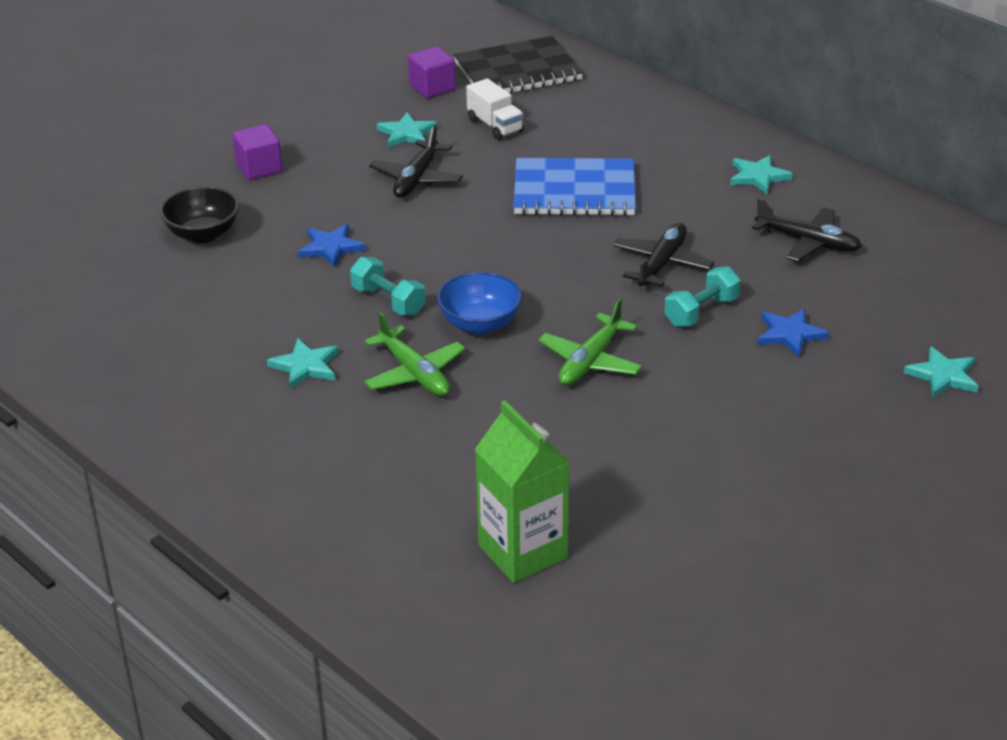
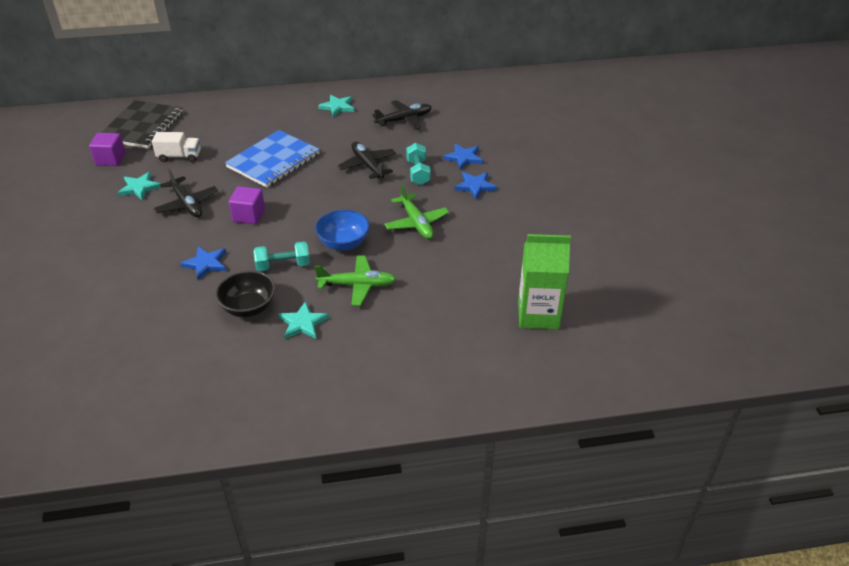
camera: 55 degrees left, 5 degrees up
(203, 234) = (119, 308): black bowl -> black bowl (249, 307)
(259, 168) = (86, 256): purple cube -> purple cube (249, 215)
(736, 374) = (475, 186): none -> blue star
(943, 376) = (535, 136): turquoise star -> none

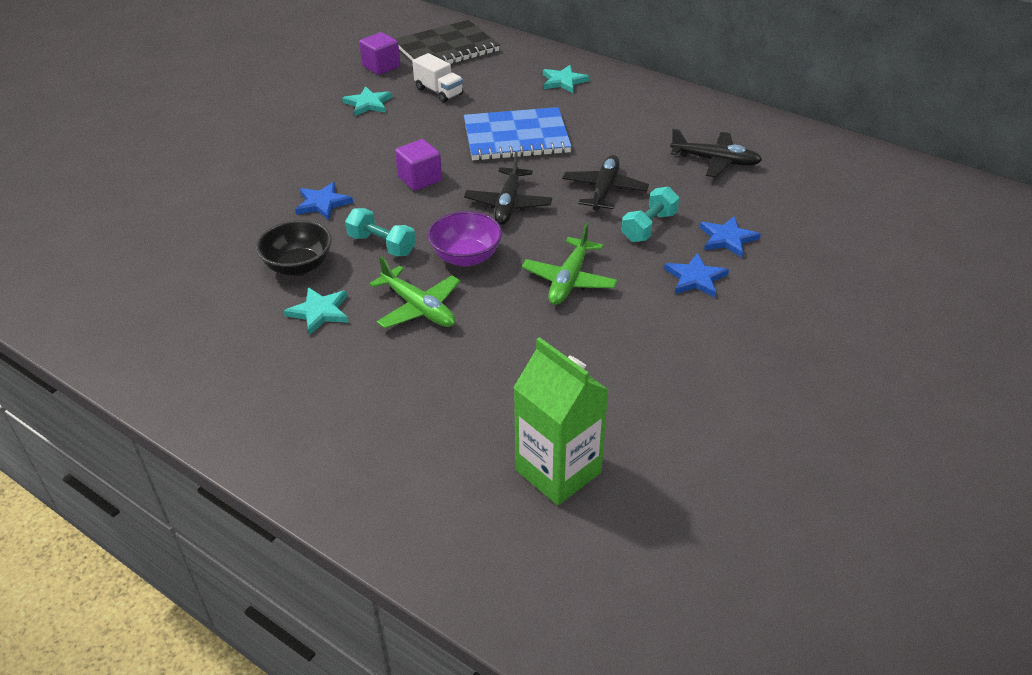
camera: 45 degrees right, 0 degrees up
(187, 204) = (384, 139): black plane -> black plane (508, 204)
(337, 107) = (658, 113): turquoise star -> turquoise star (563, 81)
(343, 243) = (466, 257): blue bowl -> purple bowl

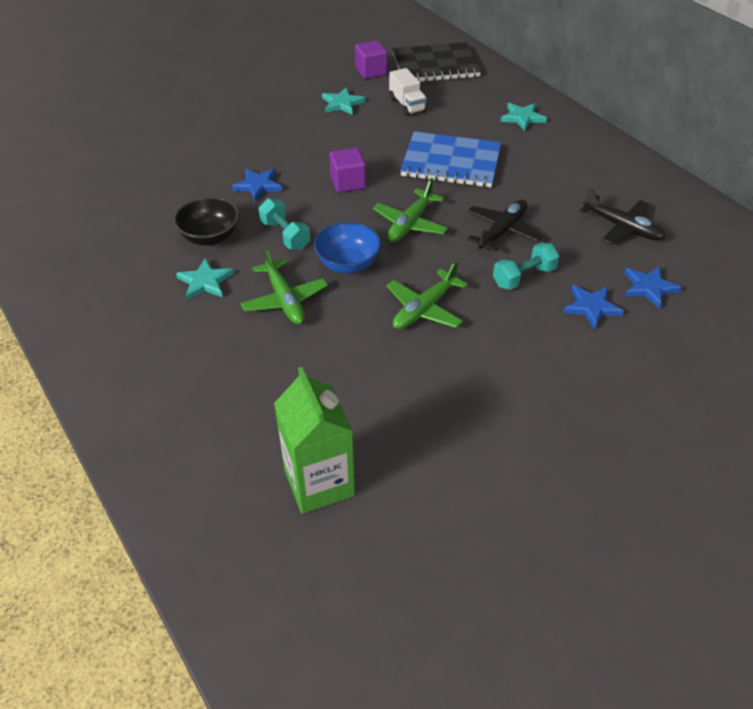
camera: 20 degrees right, 5 degrees up
(466, 257) = (348, 264): purple bowl -> blue bowl
(508, 204) = (410, 224): black plane -> green plane
(695, 278) = (539, 338): blue star -> blue star (649, 288)

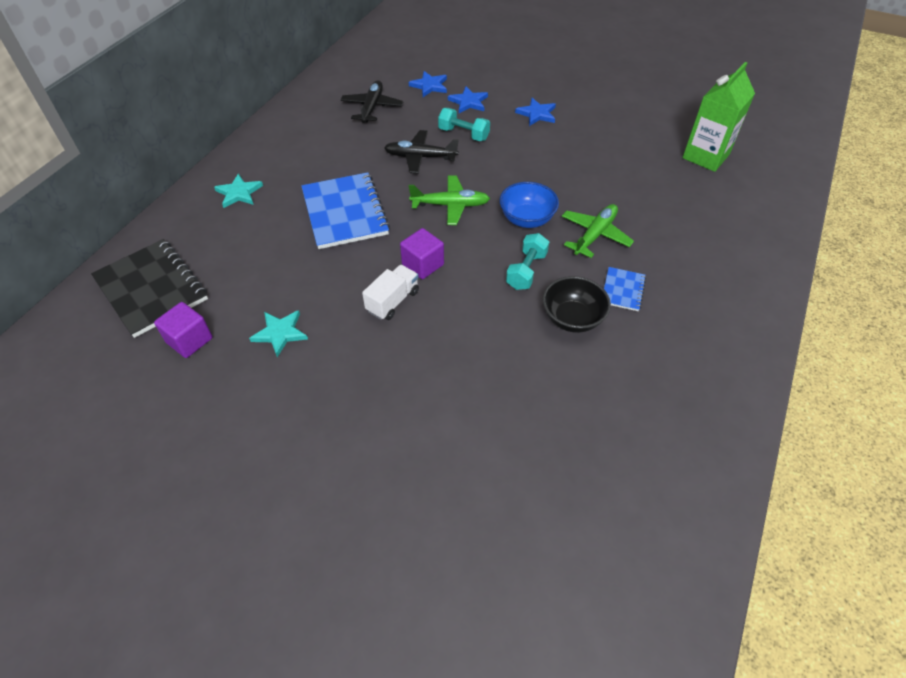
camera: 120 degrees left, 5 degrees up
(205, 282) = (622, 290): turquoise star -> blue notebook
(258, 186) = (475, 325): blue star -> blue star (537, 114)
(407, 105) = (255, 279): white truck -> white truck (392, 301)
(424, 309) = (536, 166): green plane -> none

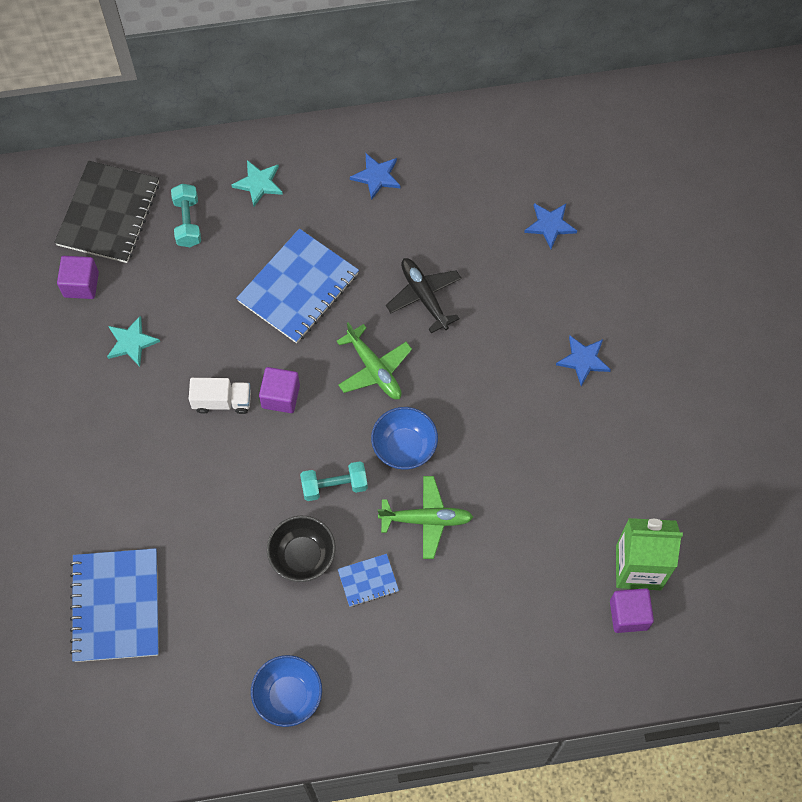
camera: 55 degrees right, 15 degrees up
(372, 107) = (468, 198): black plane -> none
(463, 134) = (491, 312): turquoise dumbbell -> turquoise dumbbell (188, 222)
(468, 102) = (551, 281): blue star -> blue star (376, 176)
(523, 479) = (116, 606): none -> blue notebook
(696, 391) = (288, 696): none -> blue bowl
(739, 175) = (628, 615): none -> purple cube

